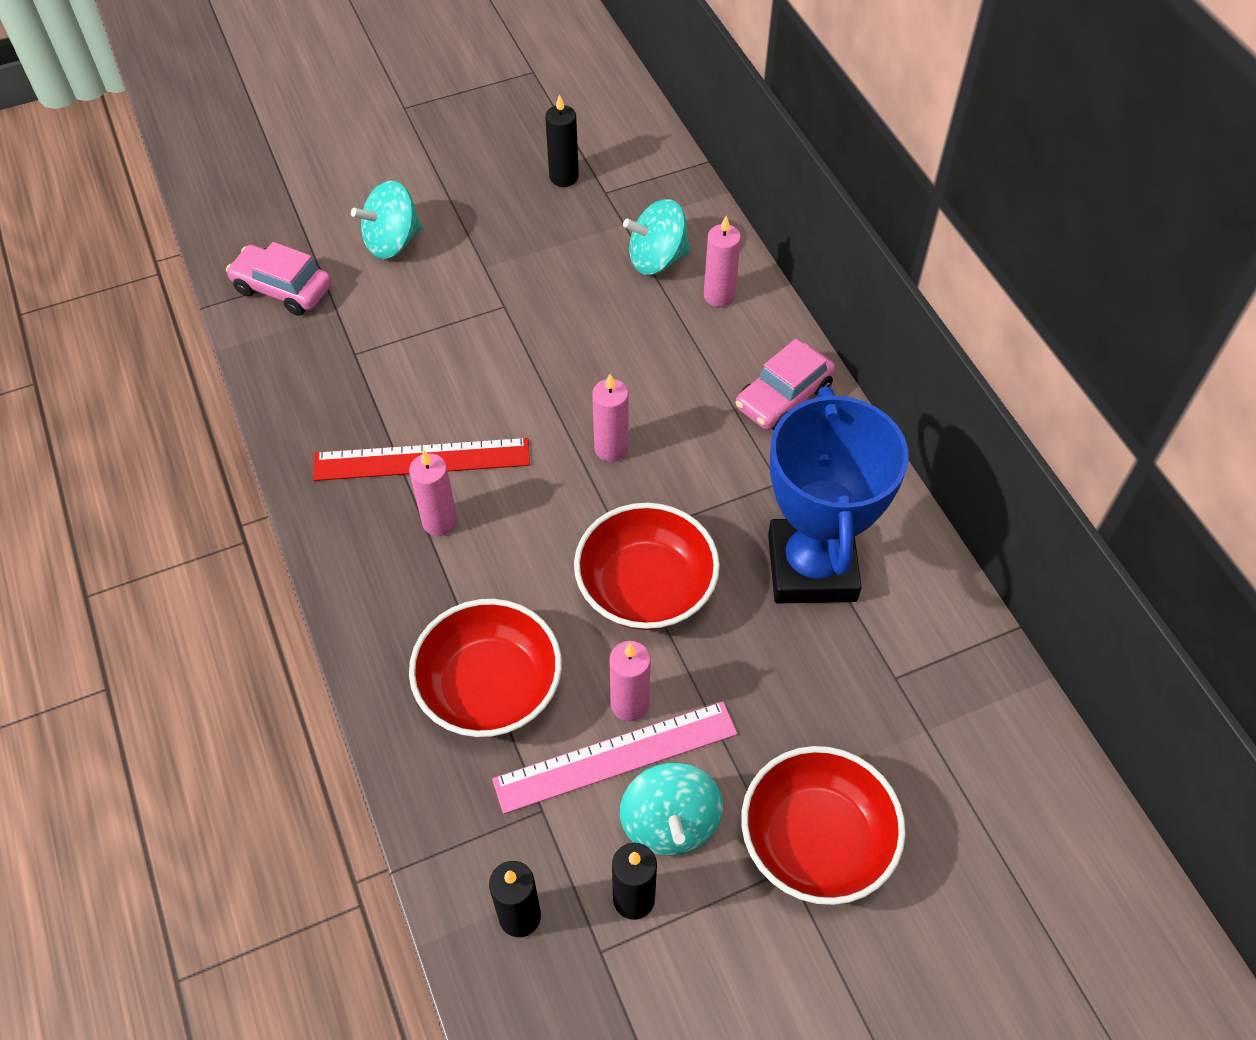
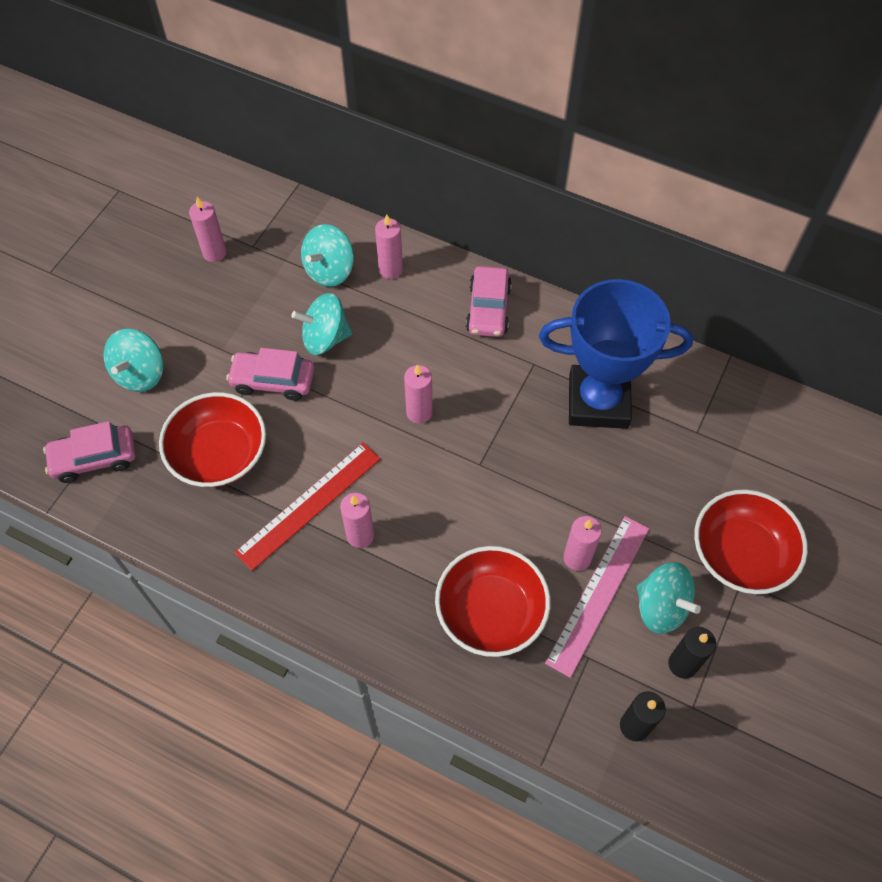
camera: 40 degrees left, 5 degrees up
(502, 325) = (273, 381): none -> pink car
(564, 177) = (214, 253): black candle -> pink candle
(589, 318) = (325, 338): none -> turquoise spinning top
(646, 588) = (521, 483): red bowl -> red bowl (219, 454)
(811, 567) = (598, 401): blue trophy -> blue trophy turned 45 degrees counterclockwise

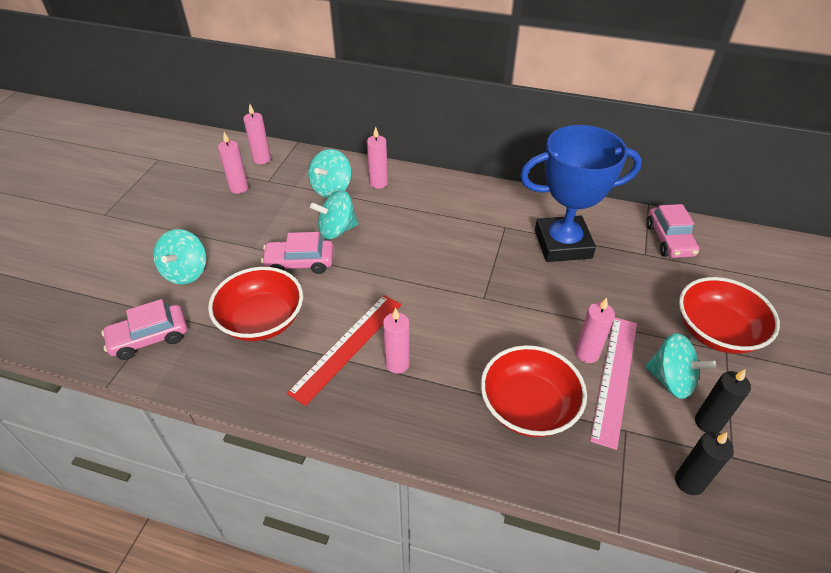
camera: 10 degrees left, 15 degrees down
(419, 412) = (424, 269): pink candle -> pink candle (262, 159)
(488, 309) = (459, 198): pink car -> pink car (669, 240)

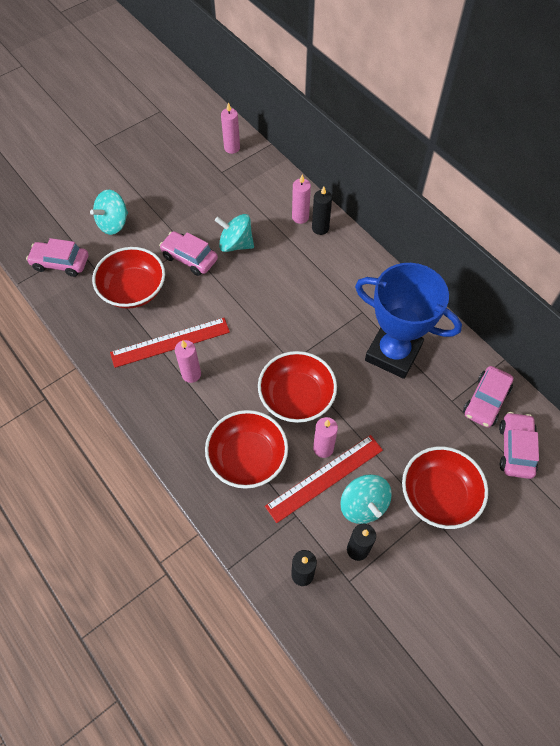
camera: 35 degrees right, 15 degrees up
(239, 188) = (196, 168): pink candle -> none
(331, 188) = (261, 204): turquoise spinning top -> none
(405, 183) = (320, 228): none -> black candle
(519, 324) = (296, 397): none -> red bowl
(614, 378) = (325, 477): pink ruler -> red ruler
(728, 262) = (515, 449): none -> pink car

